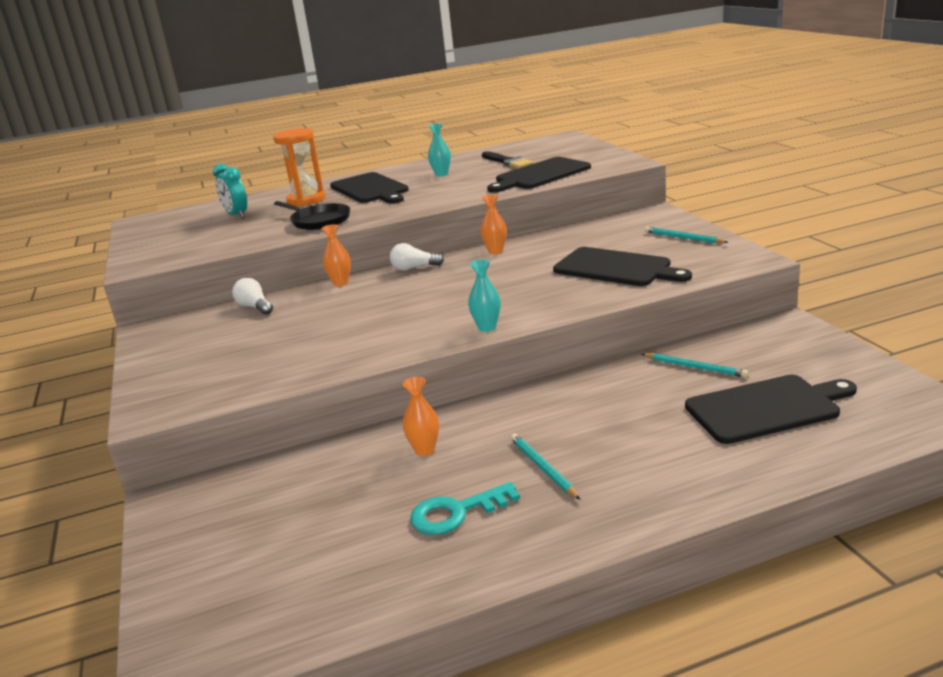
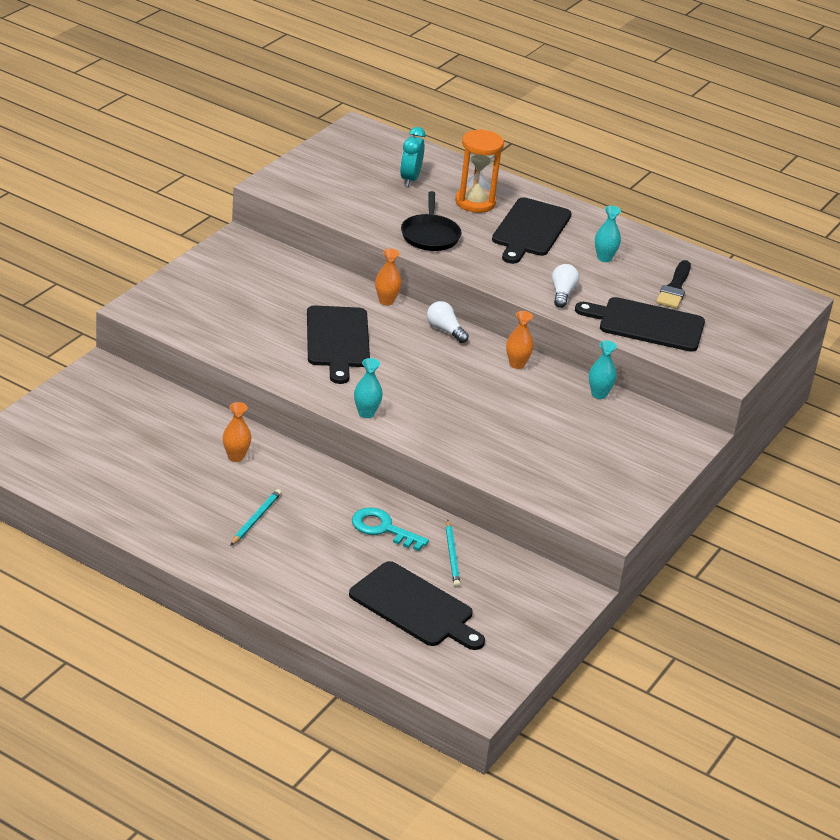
camera: 45 degrees right, 10 degrees up
(255, 307) = (310, 276): white light bulb -> white light bulb (562, 294)
(456, 512) = (181, 498): turquoise key -> turquoise key (383, 529)
(569, 231) = (599, 394): none -> turquoise vase
(616, 268) = (531, 448): black cutting board -> black cutting board (337, 340)
(683, 238) = (634, 471): turquoise pencil -> none

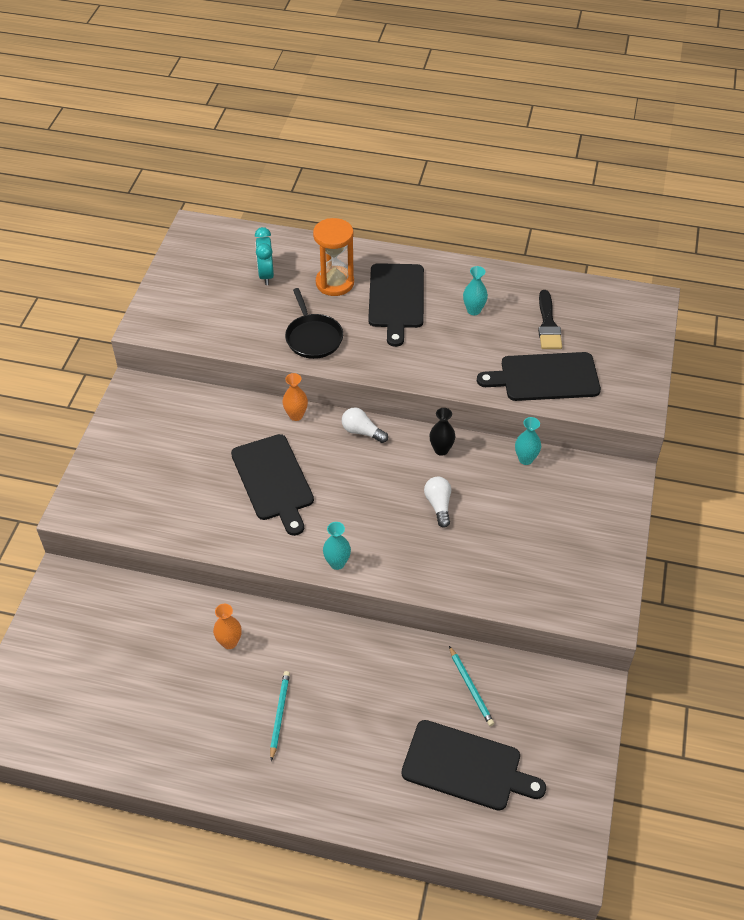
camera: 15 degrees left, 15 degrees up
(383, 529) = (397, 679): turquoise key -> none
(517, 364) = (441, 450): orange vase -> black vase
(562, 294) = (458, 367): white light bulb -> white light bulb (438, 505)

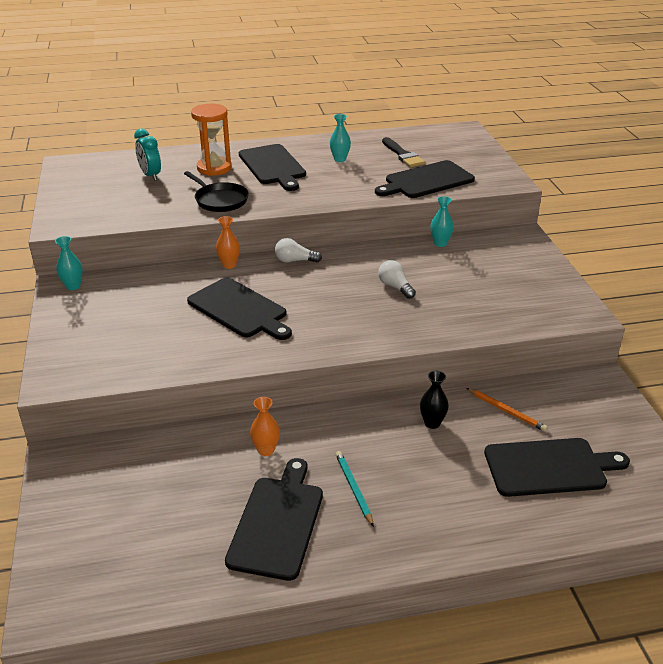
camera: 25 degrees left, 15 degrees down
(198, 722) = (277, 522): none -> black cutting board
(337, 563) = (339, 346): turquoise vase -> turquoise vase (73, 286)
(441, 450) = (369, 255): black vase -> black vase (432, 423)
(471, 687) = (506, 411): turquoise pencil -> orange pencil

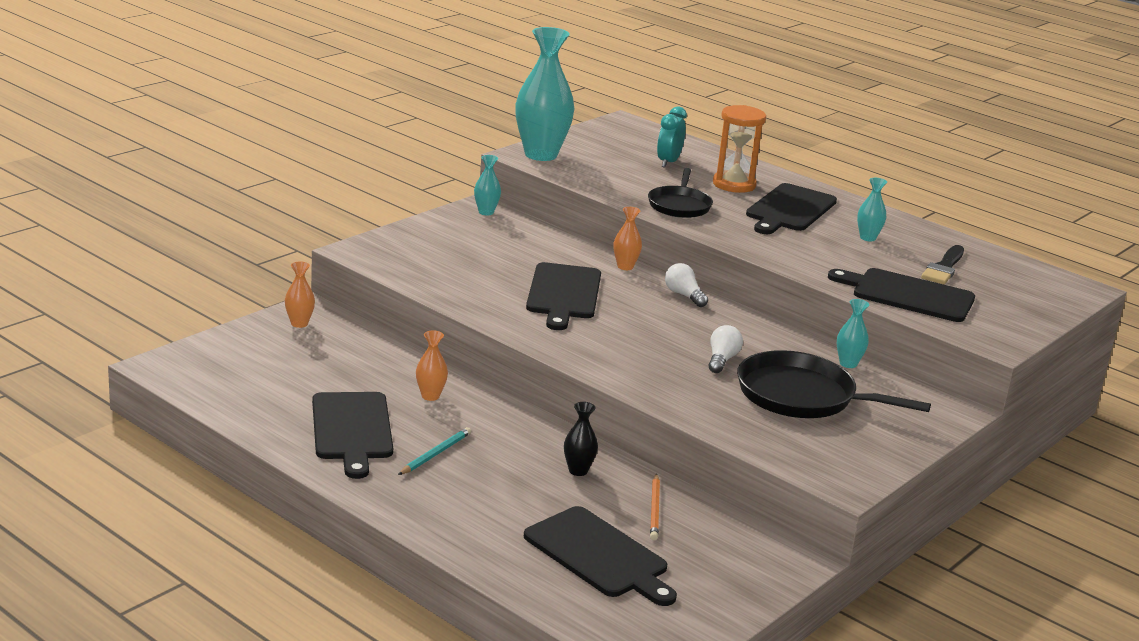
camera: 50 degrees right, 10 degrees down
(68, 218) = (541, 155): none -> turquoise vase
(74, 474) = (299, 323): none -> orange vase
(277, 522) = (352, 429): black cutting board -> black cutting board turned 105 degrees clockwise
(466, 279) = (802, 396): none -> black pan

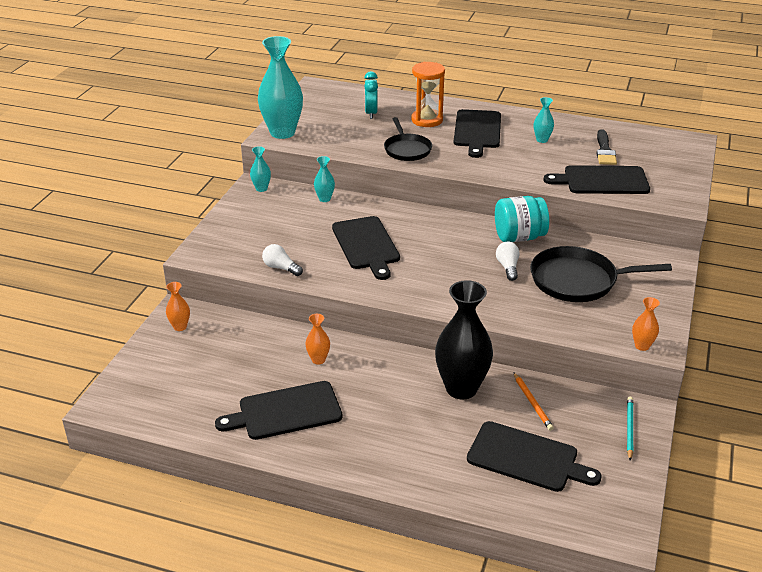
camera: 20 degrees left, 10 degrees up
(352, 429) = (285, 411): black cutting board -> black cutting board turned 105 degrees clockwise
(435, 454) = (358, 411): turquoise pencil -> turquoise pencil (629, 429)
(578, 471) = (461, 388): black vase -> black vase, size x2.21
(625, 267) = (388, 207): orange vase -> orange vase (642, 346)
(684, 295) = (444, 219): white light bulb -> white light bulb (281, 268)
(765, 336) = (519, 237): none -> turquoise jar
(848, 364) = (584, 243): turquoise vase -> turquoise vase (324, 199)

